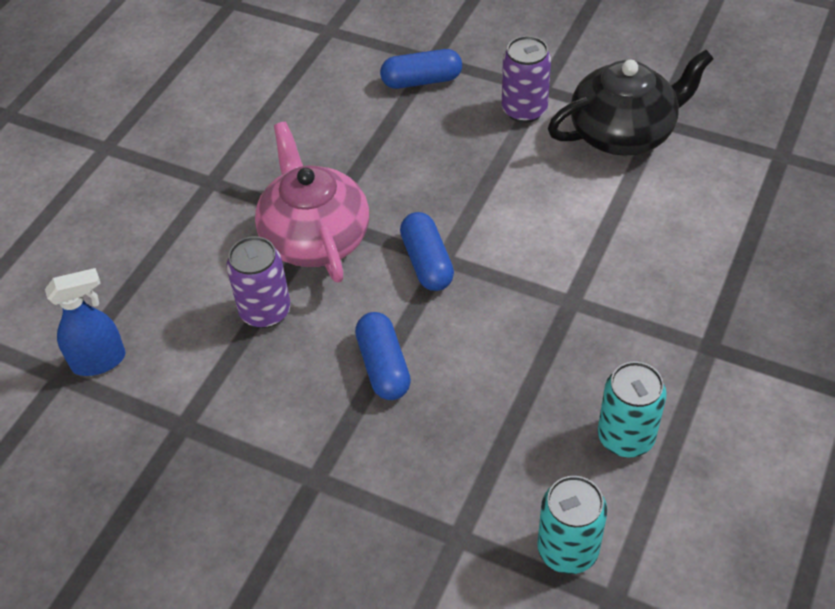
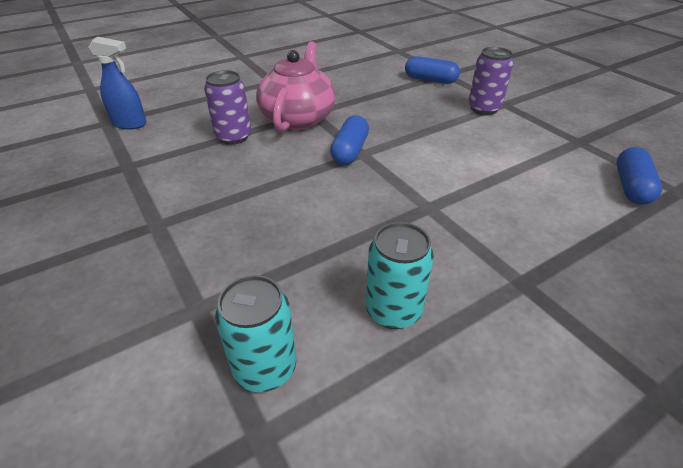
camera: 30 degrees right, 10 degrees down
(383, 366) = (266, 187): blue capsule -> blue capsule (631, 187)
(623, 133) = (547, 139): black teapot -> none

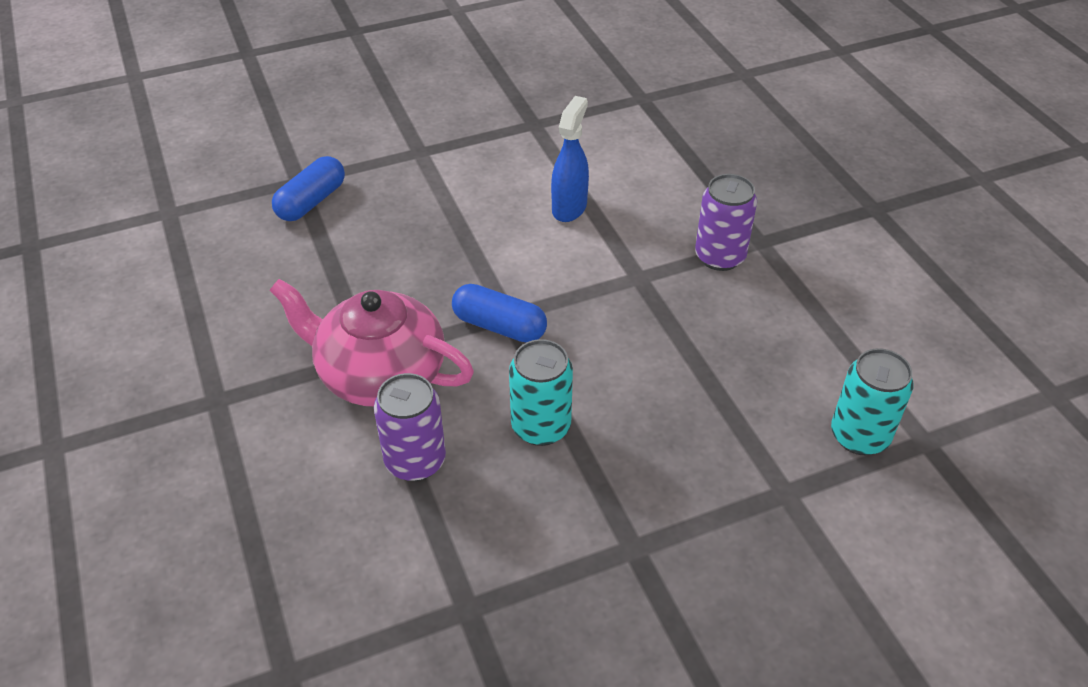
camera: 80 degrees left, 5 degrees up
(130, 124) = (310, 628): blue spray bottle -> blue spray bottle (569, 208)
(393, 310) = (792, 335): turquoise can -> turquoise can (541, 427)
(483, 108) = (426, 173): purple can -> purple can (720, 257)
(631, 187) = (629, 123): blue capsule -> none

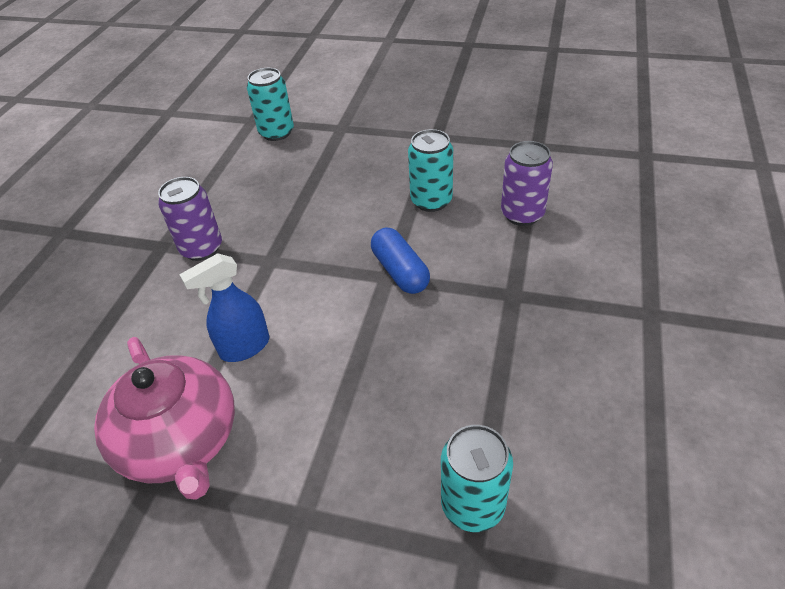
camera: 140 degrees left, 0 degrees up
(311, 201) = (473, 505): blue capsule -> turquoise can
(379, 374) = (512, 276): pink teapot -> pink teapot (181, 441)

